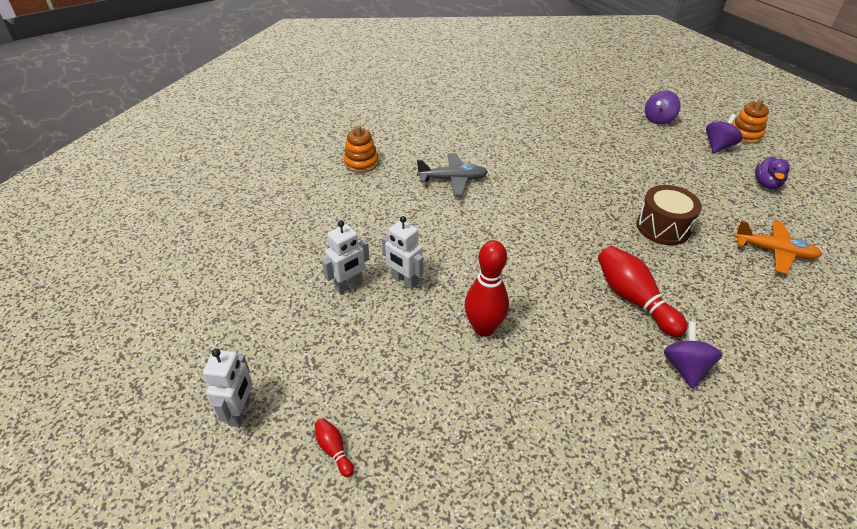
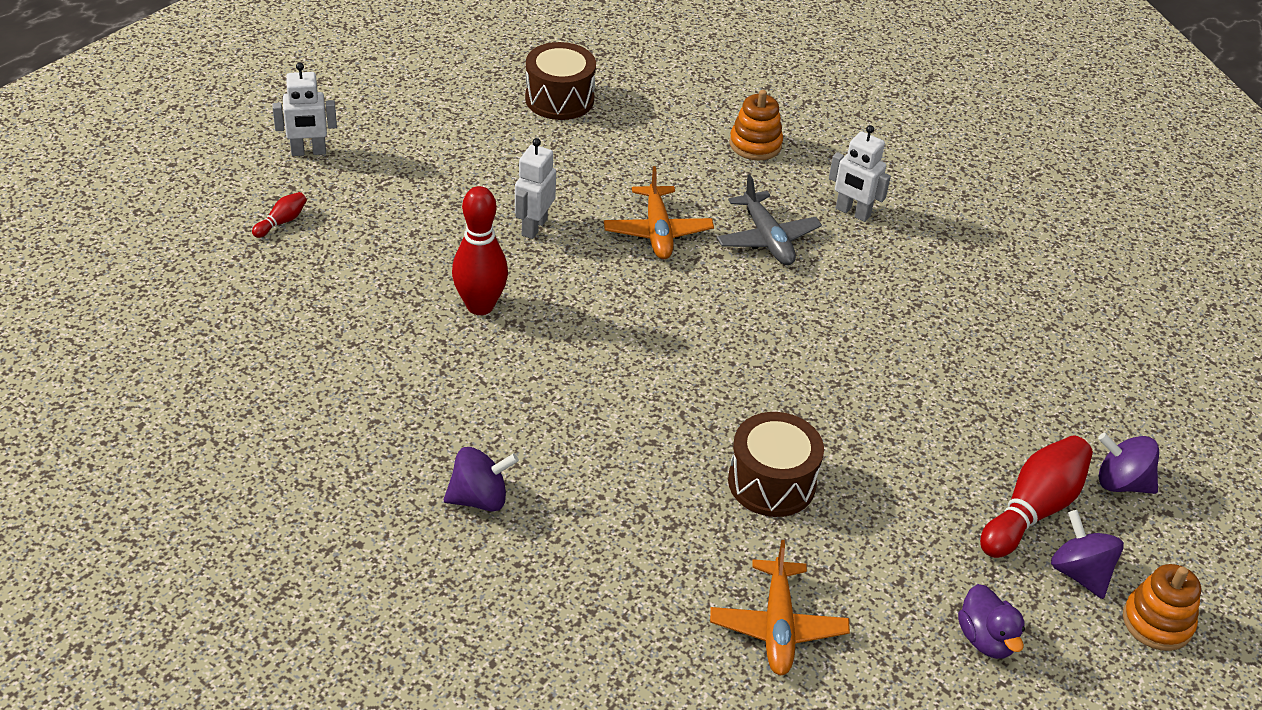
camera: 70 degrees right, 0 degrees up
(262, 237) = (559, 99): none -> brown drum
(348, 285) = (507, 184): white robot -> white robot (852, 212)
(430, 222) = (657, 232): none -> orange plane
(633, 299) = (588, 446): red bowling pin -> red bowling pin (1033, 510)
(718, 146) = (1079, 573): purple spinning top -> purple spinning top turned 135 degrees counterclockwise
(766, 184) = (986, 639): purple duck -> purple duck turned 105 degrees counterclockwise

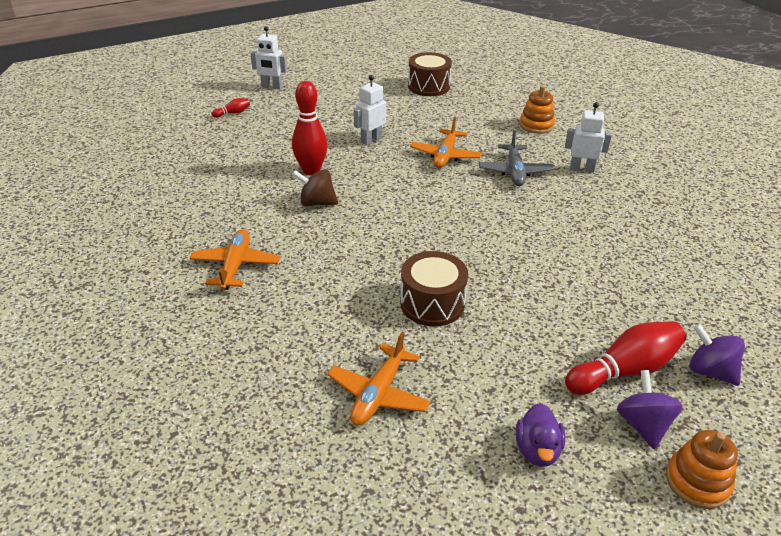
camera: 25 degrees right, 5 degrees down
(479, 498) = (235, 266): purple spinning top -> orange plane
(525, 362) = (317, 203): none -> brown spinning top
(852, 212) = (581, 169): white robot -> white robot turned 135 degrees clockwise

